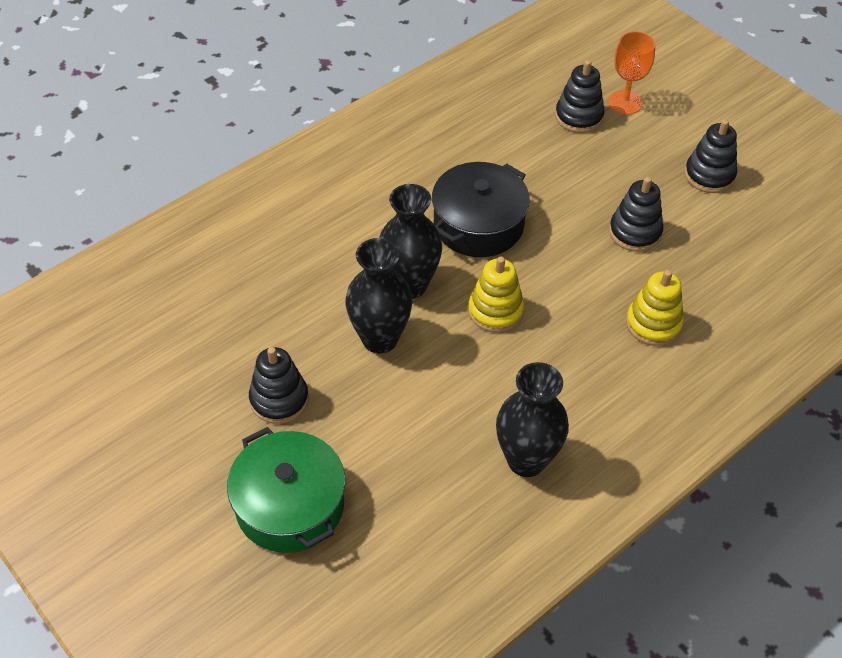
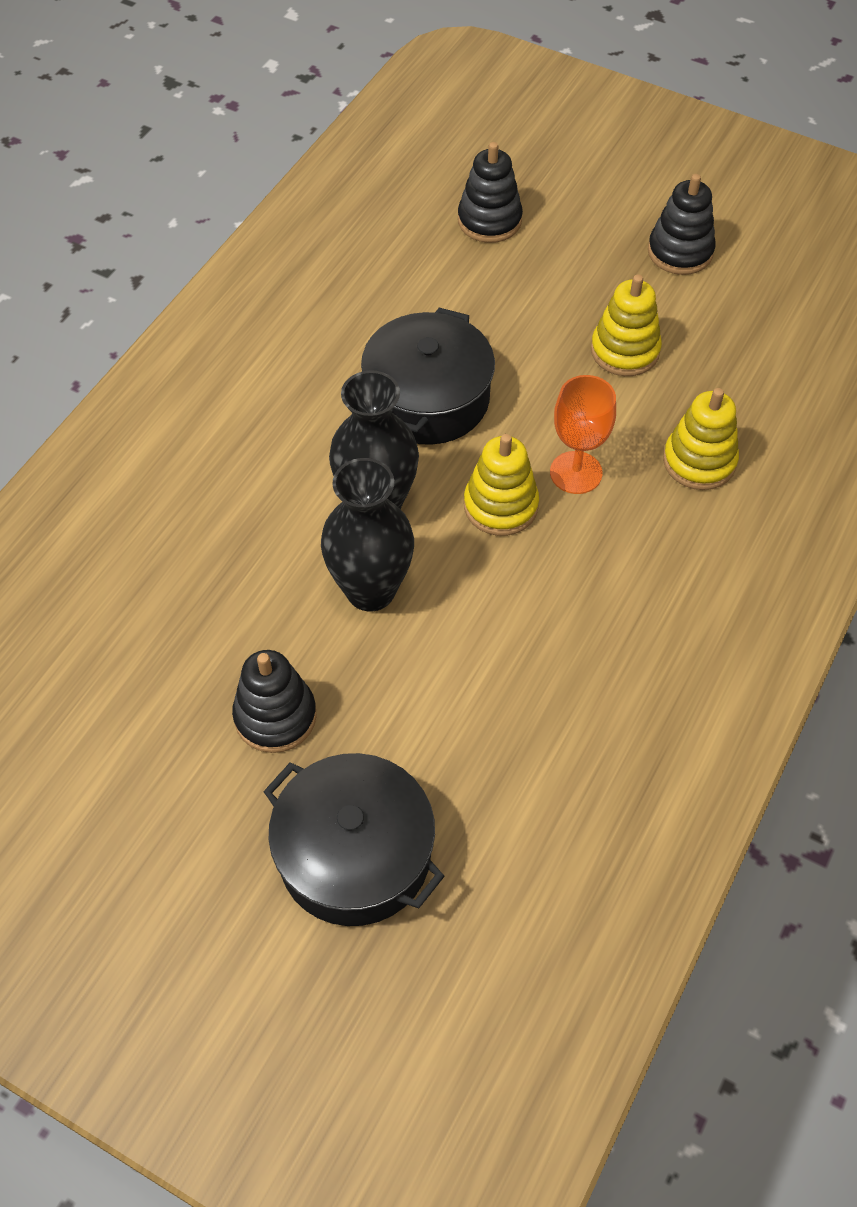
camera: 20 degrees left, 5 degrees up
(290, 505) = (354, 854): green pot -> black pot
(526, 460) = (626, 688): black vase -> none
(625, 102) = (538, 187): orange goblet -> orange goblet (576, 472)
(635, 232) = (625, 351): black stacking toy -> yellow stacking toy

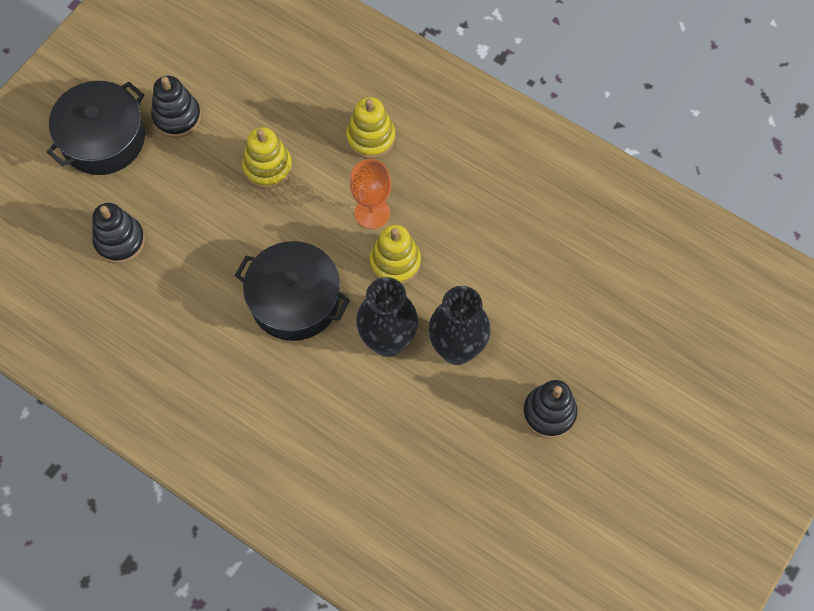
camera: 85 degrees left, 10 degrees up
(354, 854) = (644, 369): black pot -> black pot (103, 139)

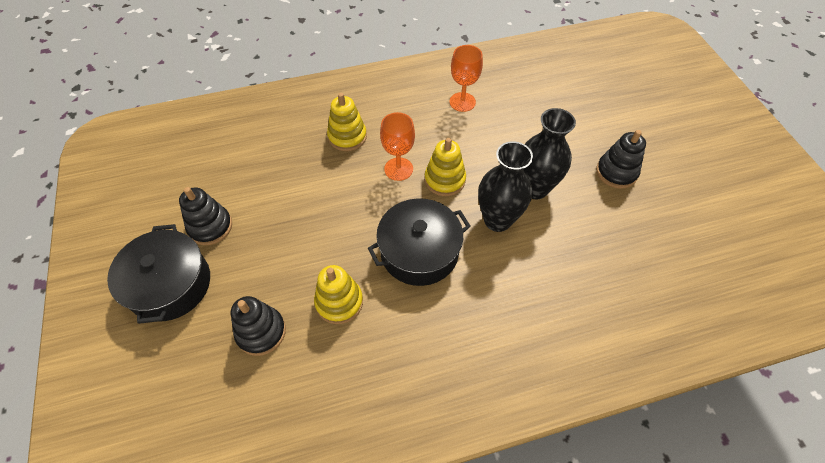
camera: 50 degrees left, 10 degrees down
(267, 167) = (307, 201): yellow stacking toy -> yellow stacking toy (339, 302)
(515, 204) = (462, 102): none -> orange goblet

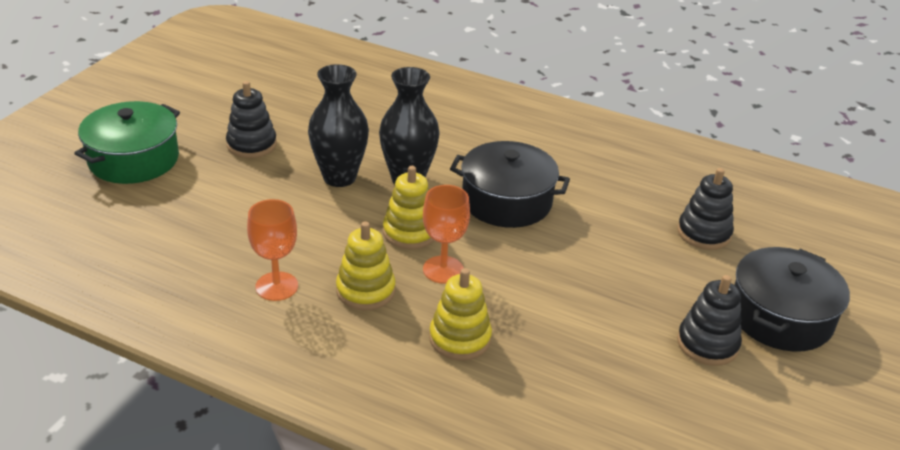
camera: 140 degrees left, 20 degrees down
(339, 302) = (615, 212): yellow stacking toy -> yellow stacking toy (365, 291)
(644, 114) = (134, 159): none -> green pot

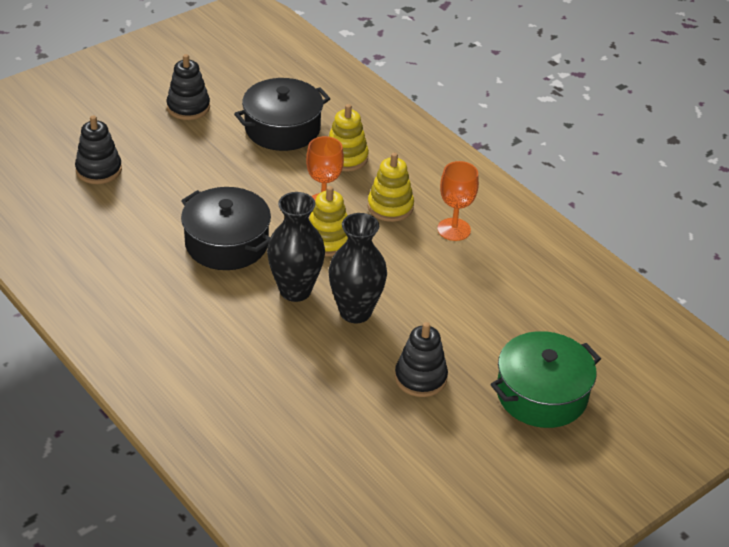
camera: 155 degrees left, 5 degrees up
(780, 316) = (120, 106): black pot -> black pot (282, 129)

